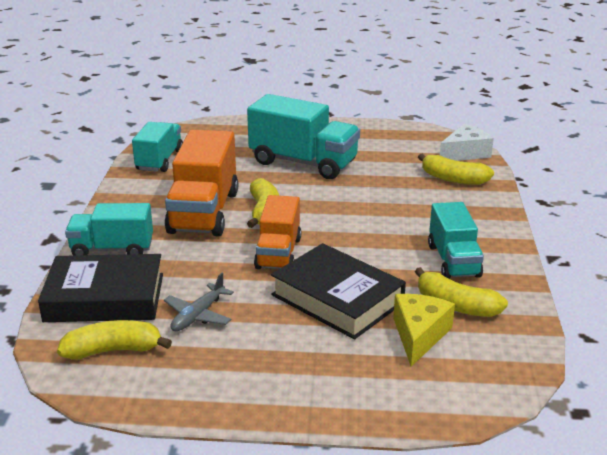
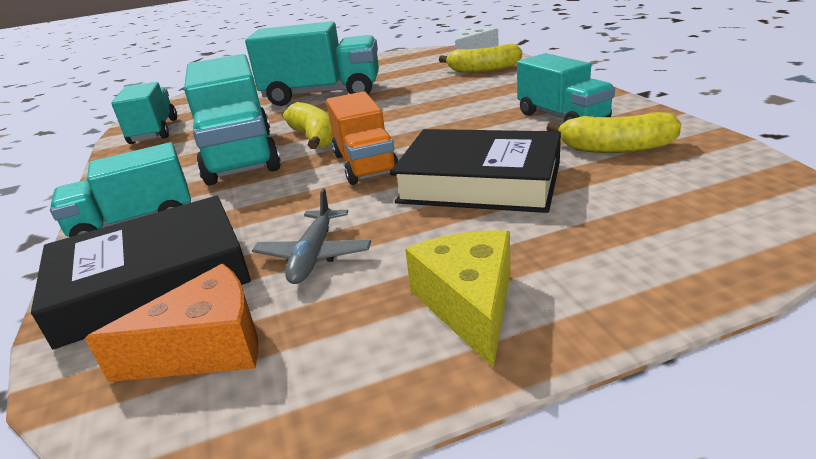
camera: 20 degrees left, 0 degrees up
(113, 350) = (206, 347): yellow banana -> orange cheese
(204, 212) = (240, 156): orange truck -> turquoise truck
(419, 335) = (615, 184): yellow cheese -> yellow cheese (469, 304)

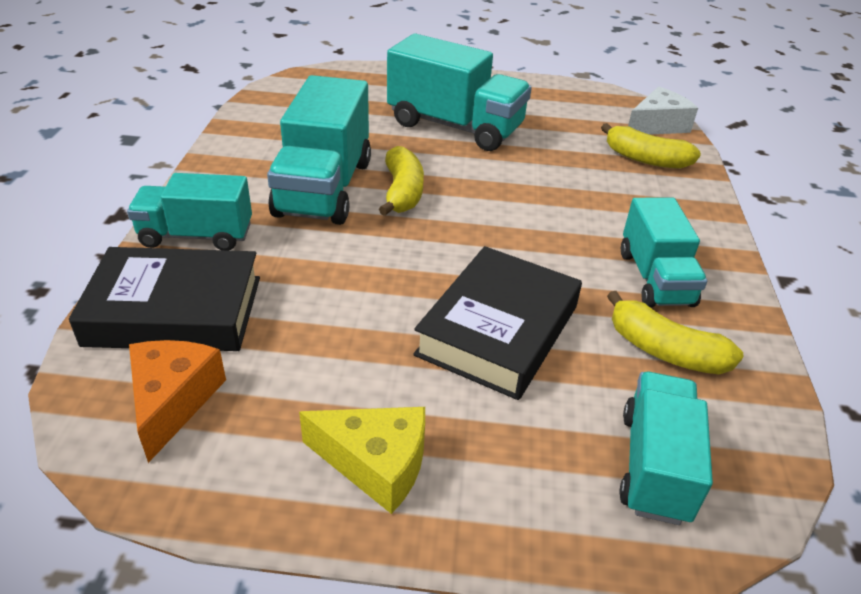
camera: 20 degrees right, 10 degrees up
(154, 131) = (275, 114): turquoise truck -> turquoise truck (655, 466)
(206, 347) = (173, 401): orange cheese -> orange cheese turned 90 degrees counterclockwise
(314, 255) = (302, 347): grey plane -> none
(365, 164) = (419, 254): orange truck -> none
(469, 304) = (376, 464): yellow cheese -> yellow cheese turned 90 degrees clockwise
(480, 182) = (498, 330): black book -> black book turned 75 degrees clockwise

